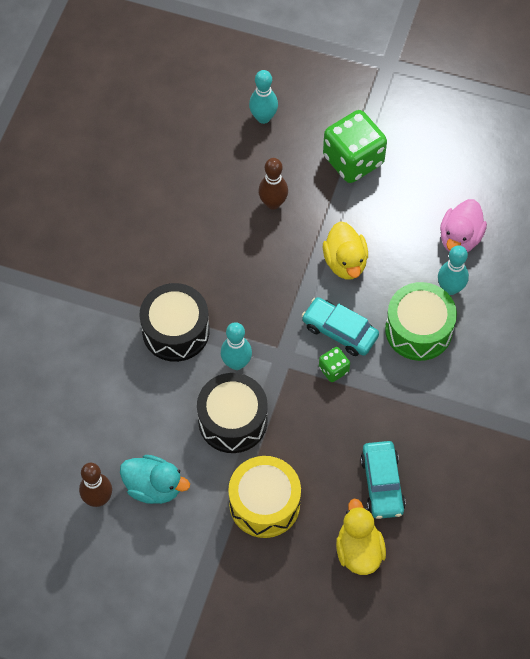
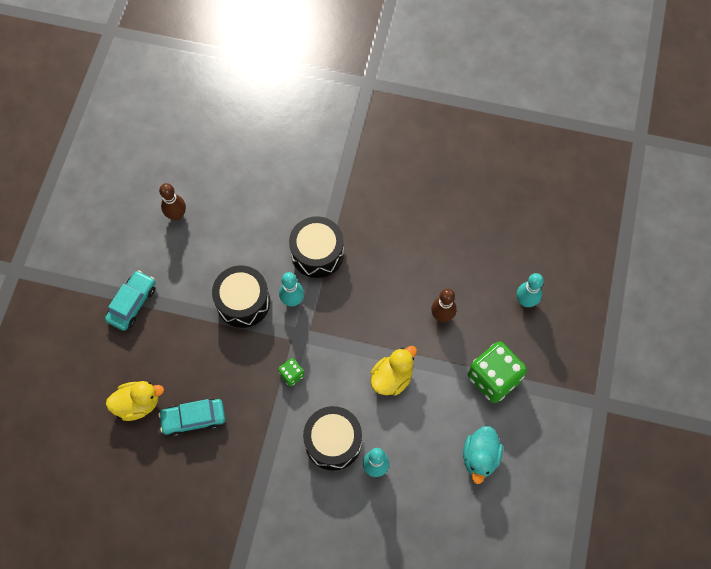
camera: 85 degrees right, 5 degrees up
(154, 487) = (187, 252): turquoise duck -> turquoise duck (480, 457)
(264, 504) = (175, 331): yellow drum -> none
(340, 331) = (327, 377): turquoise car -> turquoise car (132, 303)
(345, 262) = (392, 378): yellow duck -> yellow duck turned 150 degrees clockwise
(418, 330) = (333, 441): green drum -> black drum
(460, 238) = (426, 474): pink duck -> none

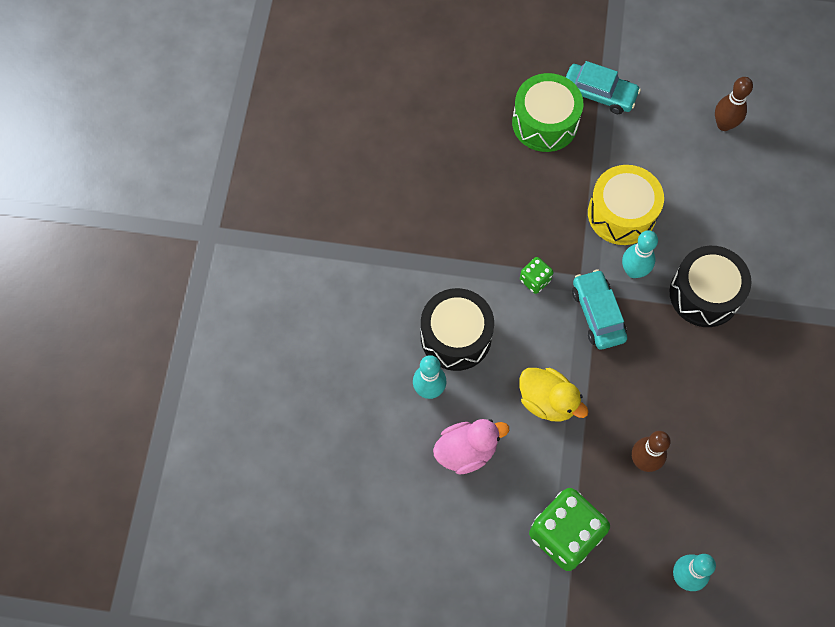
camera: 85 degrees right, 0 degrees up
(138, 404) = (477, 118): yellow duck -> none
(152, 349) = (545, 122): none -> green drum
(194, 419) = (467, 178): turquoise car -> turquoise car (598, 314)
(243, 302) = (621, 214): black drum -> yellow drum
(427, 443) = (466, 451): none -> pink duck
(480, 457) = (455, 520): turquoise duck -> none

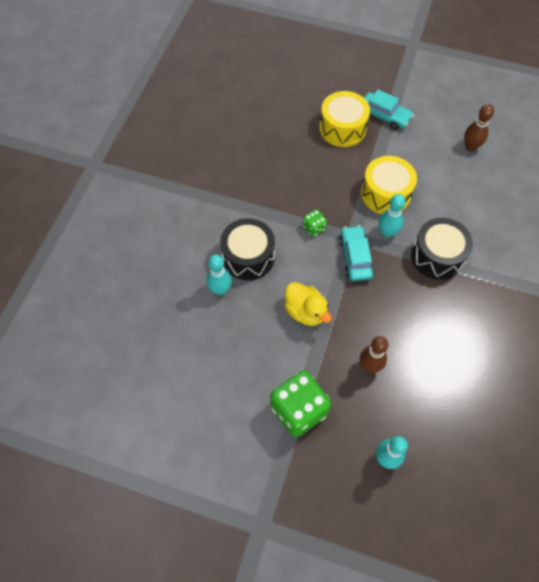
camera: 10 degrees right, 5 degrees down
(466, 451) = (237, 337): pink duck -> none
(545, 122) = (342, 128): green drum -> yellow drum

